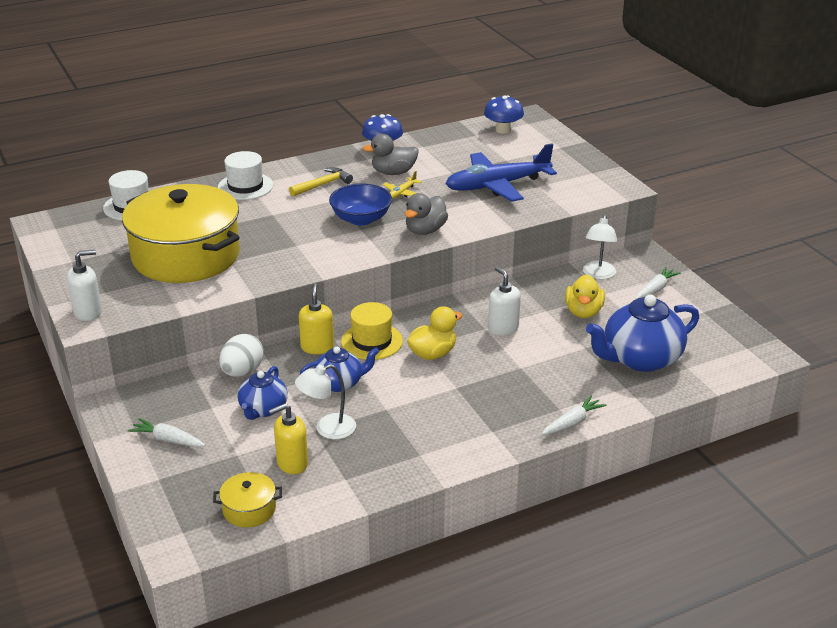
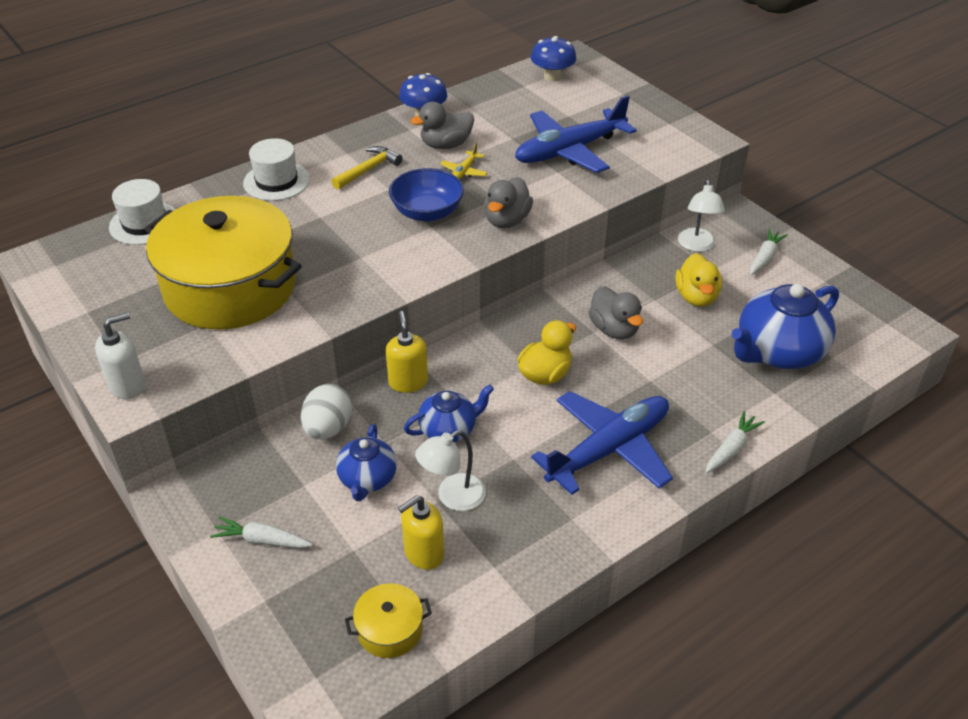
camera: 10 degrees left, 10 degrees up
(372, 341) = (470, 366): yellow hat -> none
(467, 411) = (608, 449): none -> blue plane
(503, 328) = (614, 329): white soap dispenser -> grey duck

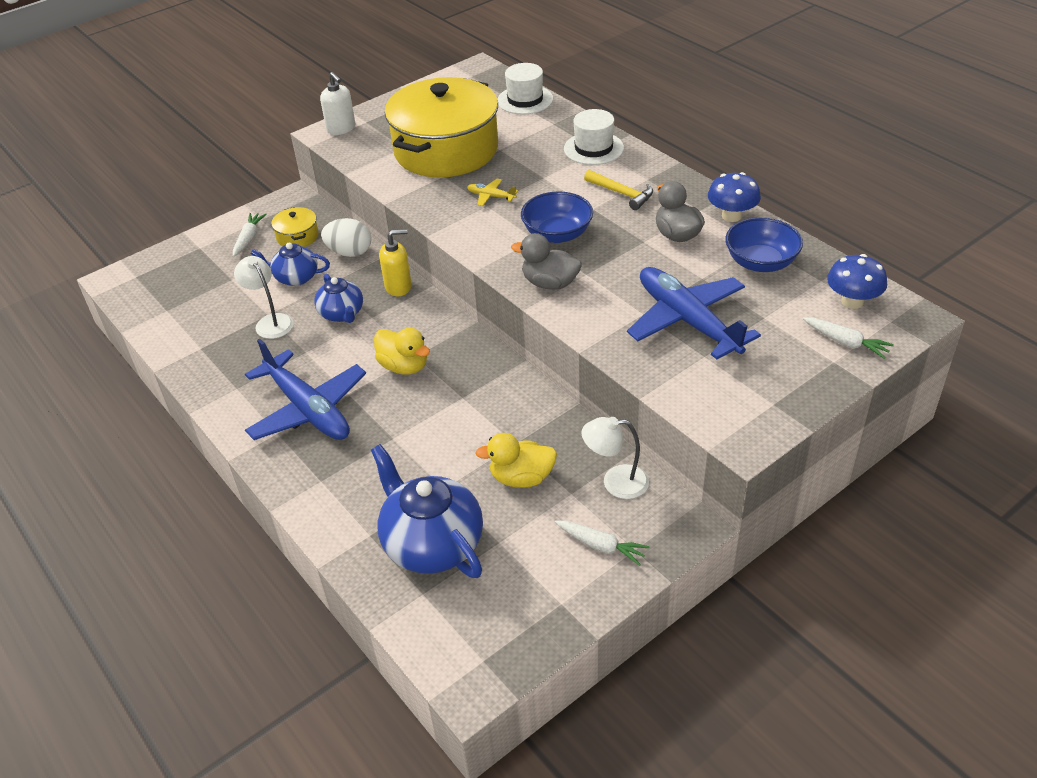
camera: 90 degrees right, 0 degrees up
(390, 630) = (161, 303): yellow pot -> yellow pot (297, 236)
(423, 553) = (221, 312): yellow soap dispenser -> none
(464, 172) = (630, 250): yellow plane -> yellow plane (491, 196)
(495, 109) = (760, 262): none -> blue bowl
(614, 329) = (466, 412): grey duck -> none
(731, 449) = (297, 494): white carrot -> white carrot (845, 342)

